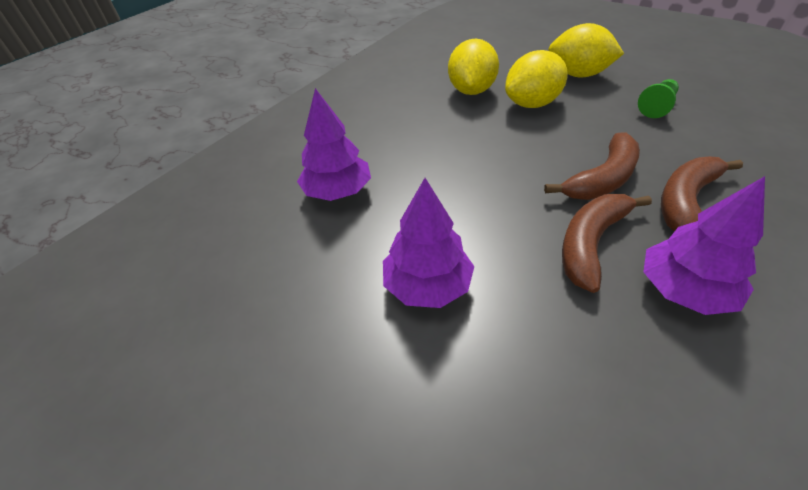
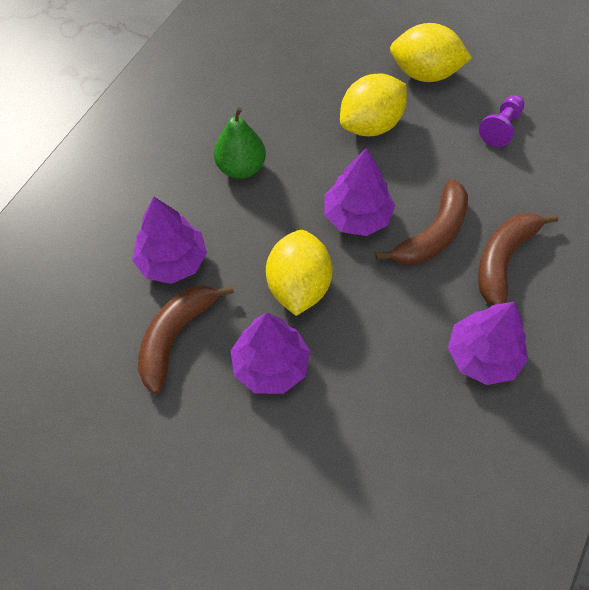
camera: 10 degrees left, 15 degrees up
(412, 129) = (241, 167): none -> green pear
(471, 91) = (304, 102): yellow lemon -> yellow lemon (298, 286)
(522, 164) = (357, 216): none -> purple tree
(591, 244) = (413, 313): brown banana -> brown banana (176, 337)
(657, 107) = (501, 127): green pawn -> purple pawn

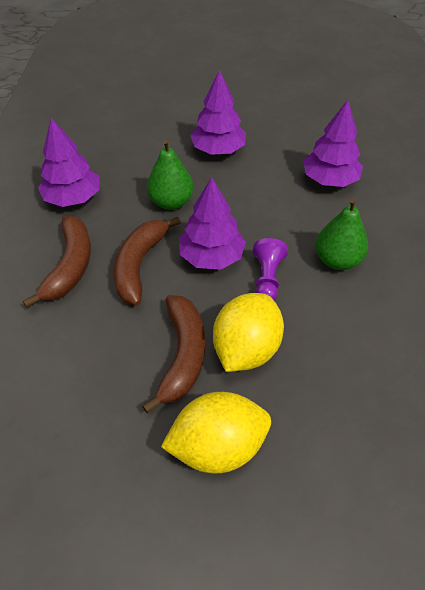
camera: 155 degrees right, 10 degrees down
(176, 337) = (289, 144): brown banana -> brown banana (182, 355)
(298, 286) = (228, 195): yellow lemon -> none
(368, 302) = (171, 202): none -> green pear
(501, 127) = (101, 403): purple pawn -> purple pawn (267, 278)

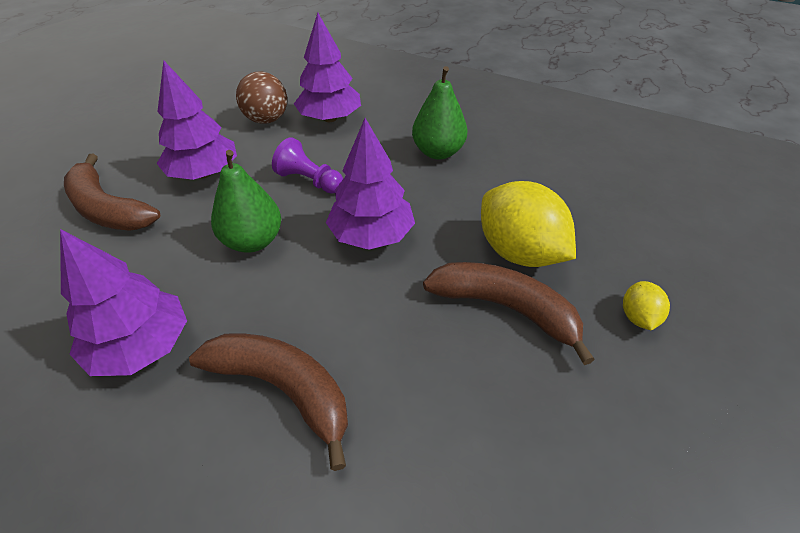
camera: 65 degrees left, 5 degrees down
(139, 265) = (338, 306): brown banana -> brown banana (108, 209)
(218, 447) = (638, 317): yellow lemon -> yellow lemon, size x0.47
(267, 278) = (432, 204): purple pawn -> purple pawn (309, 181)
(299, 149) = (266, 120): none -> brown ball

